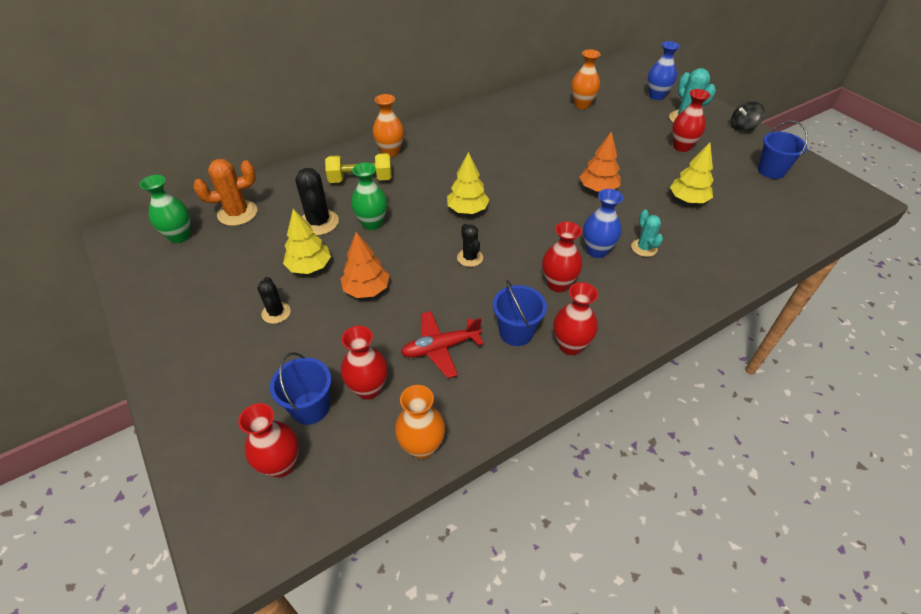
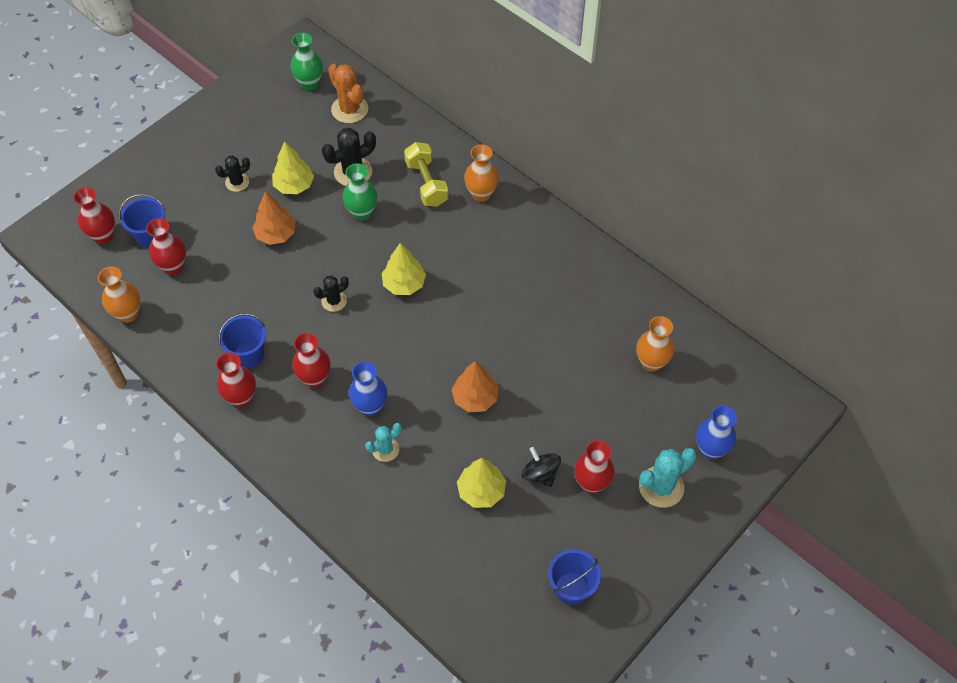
camera: 75 degrees right, 10 degrees up
(440, 347) = (221, 303): red plane -> none
(742, 127) = (666, 559): black spinning top -> black spinning top (540, 474)

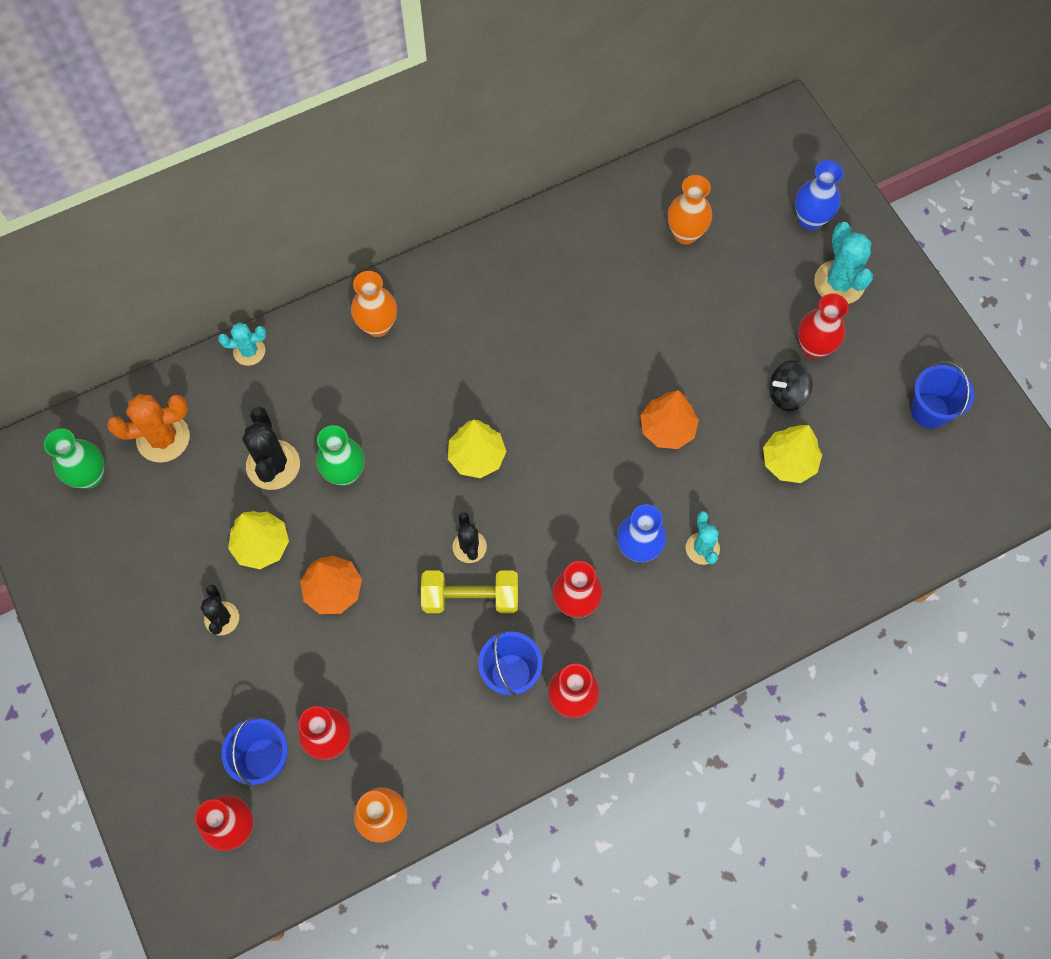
camera: 70 degrees left, 10 degrees up
(426, 183) = (332, 382): yellow dumbbell -> yellow dumbbell (470, 597)
(430, 131) = (249, 351): none -> turquoise cactus

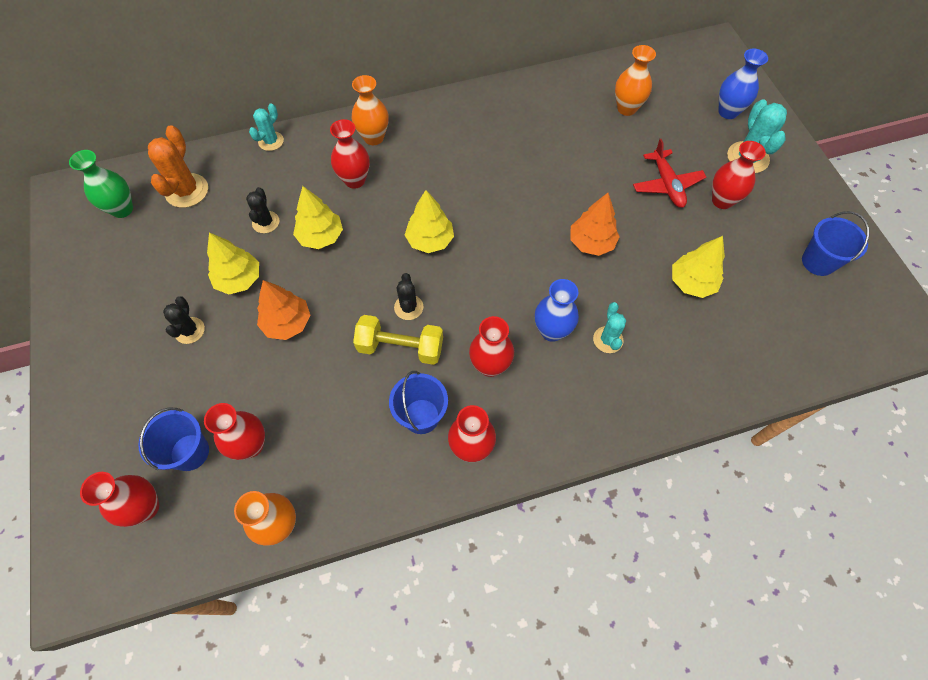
camera: 10 degrees right, 5 degrees down
(163, 438) = (187, 191): orange cactus -> orange cactus turned 75 degrees counterclockwise
(249, 351) = (271, 141): turquoise cactus -> turquoise cactus turned 60 degrees counterclockwise
(273, 465) = (266, 222): black cactus -> black cactus, size x0.62
(345, 473) = (321, 236): green vase -> yellow tree
(368, 390) = (355, 180): none -> red vase
(746, 336) = (666, 184): none -> red plane
(786, 394) = (695, 231): black spinning top -> none

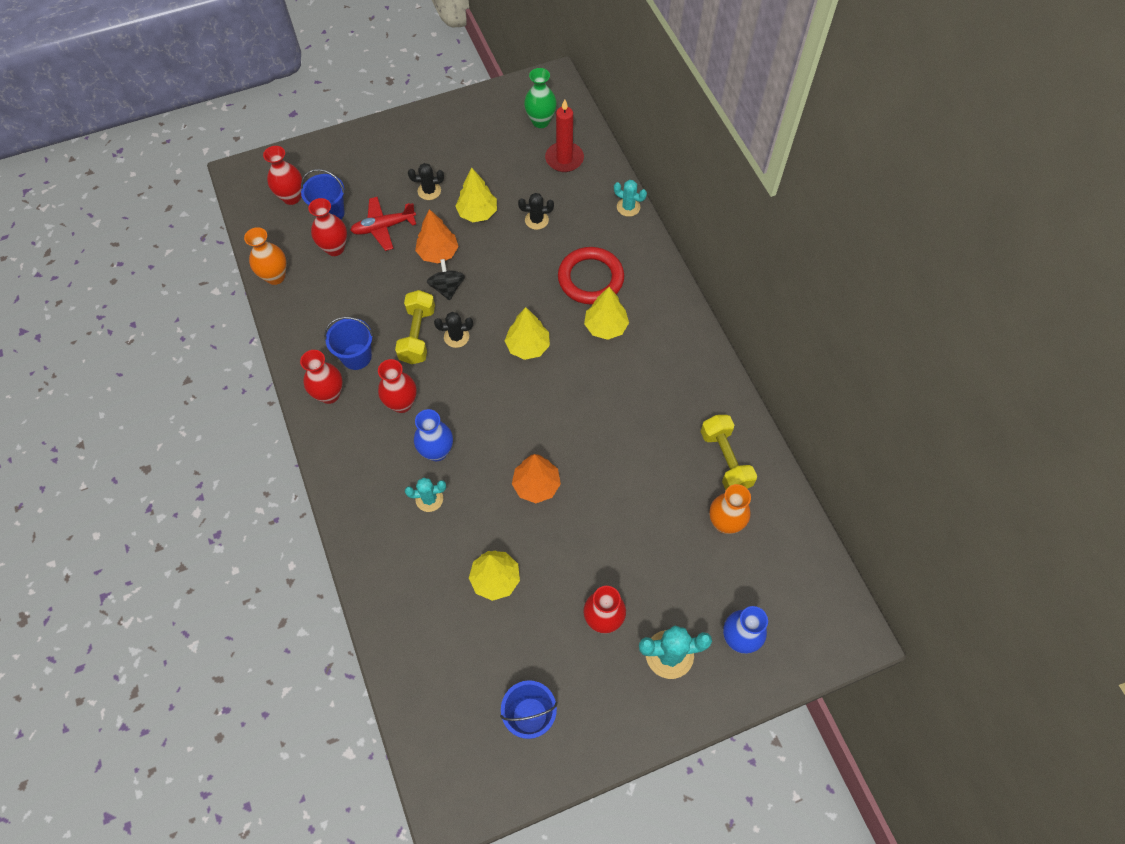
camera: 85 degrees right, 0 degrees up
(187, 191) = (564, 159): orange cactus -> red candle
(321, 236) = (525, 262): yellow tree -> yellow tree (605, 327)
(340, 314) = (447, 288): none -> black spinning top
(355, 180) = (590, 278): red vase -> red ring
(373, 138) = (644, 287): orange vase -> none
(566, 101) = (725, 460): none -> yellow dumbbell
(666, 184) = (618, 561): red plane -> red plane (383, 227)

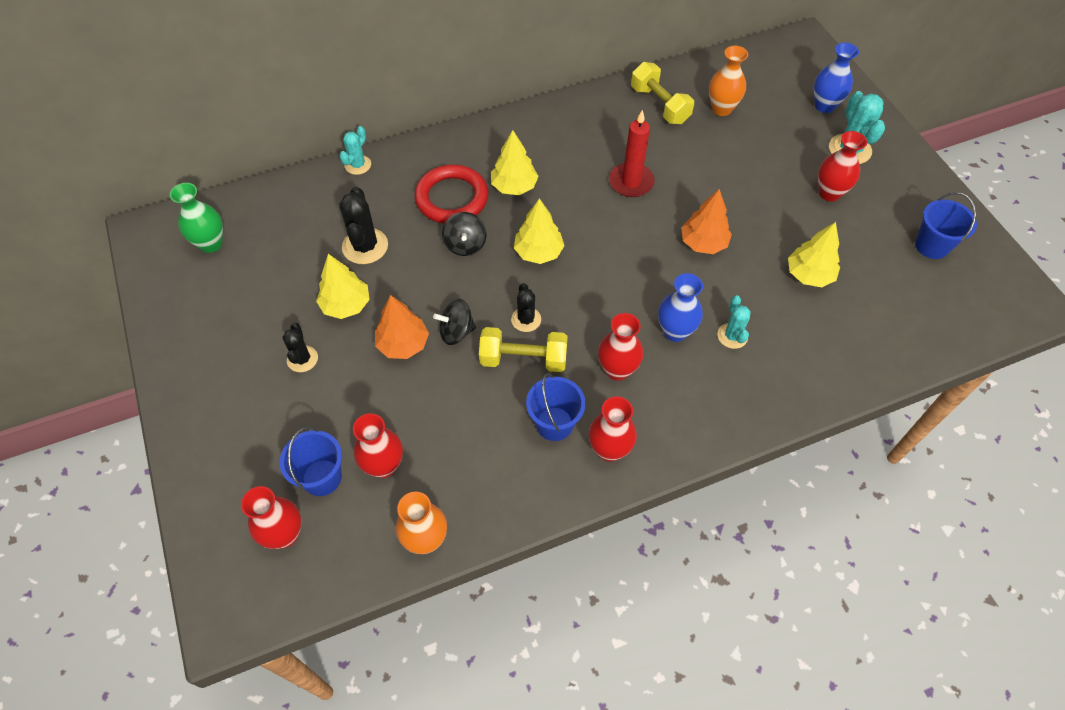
camera: 90 degrees left, 5 degrees down
(383, 227) = (355, 408): red plane -> none
(536, 220) = (365, 246): black cactus -> black cactus, size x1.62
(537, 291) = (465, 245): none -> black spinning top
(564, 159) = (277, 220): red candle -> red candle (631, 182)
(725, 460) = (659, 105): yellow dumbbell -> yellow dumbbell turned 75 degrees clockwise

